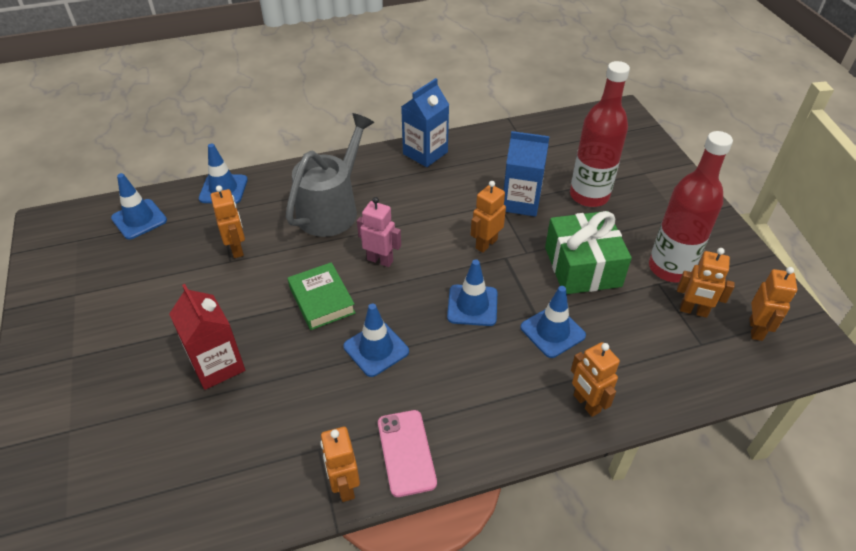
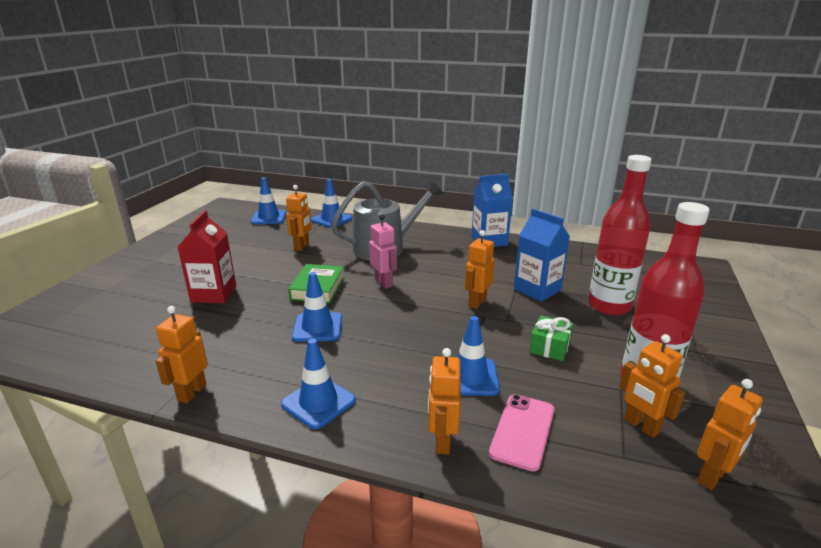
camera: 35 degrees right, 20 degrees down
(406, 452) = (257, 396): pink phone -> pink phone (522, 431)
(472, 305) = (420, 333): blue traffic cone -> blue traffic cone (318, 402)
(486, 244) = (477, 302): orange robot -> orange robot turned 45 degrees counterclockwise
(582, 266) = (549, 347): green gift -> green gift, size x0.52

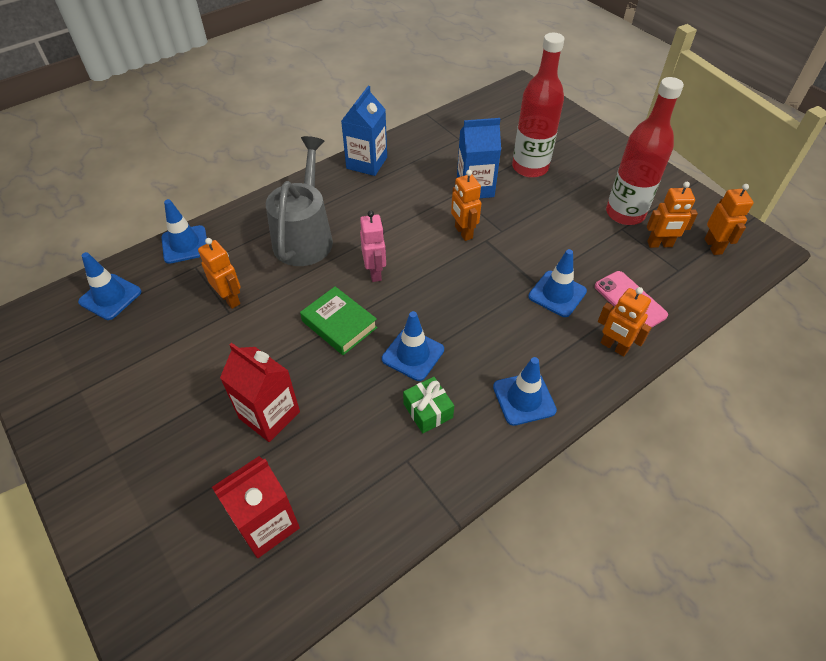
camera: 55 degrees left, 25 degrees up
(119, 327) = (266, 524): none -> red carton
(192, 392) = (447, 485): orange robot -> none
(384, 283) = (375, 272): pink robot -> pink robot turned 75 degrees clockwise
(549, 347) = (554, 231): green gift -> green gift (428, 411)

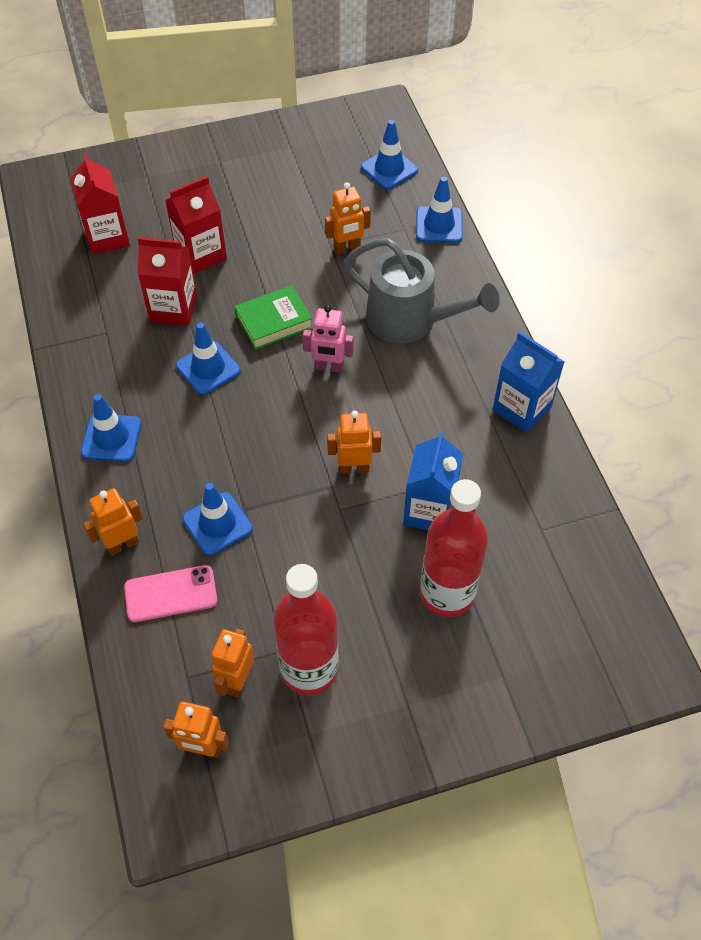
camera: 110 degrees right, 5 degrees up
(352, 410) = (173, 308): none -> red carton
(428, 411) = (142, 361): green gift -> none

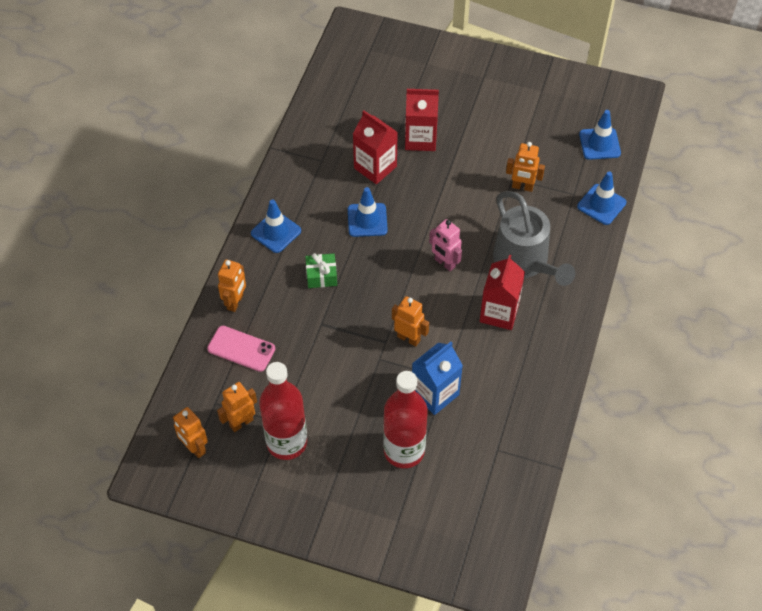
camera: 35 degrees right, 0 degrees up
(107, 237) = (369, 94): red carton -> red carton (499, 312)
(122, 544) = (235, 302): orange robot -> orange robot turned 105 degrees clockwise
(203, 456) = (321, 276): none -> green gift
(217, 524) = (299, 323): blue traffic cone -> none
(274, 322) = (433, 212): green book -> none
(521, 408) = (551, 364): blue carton -> none

